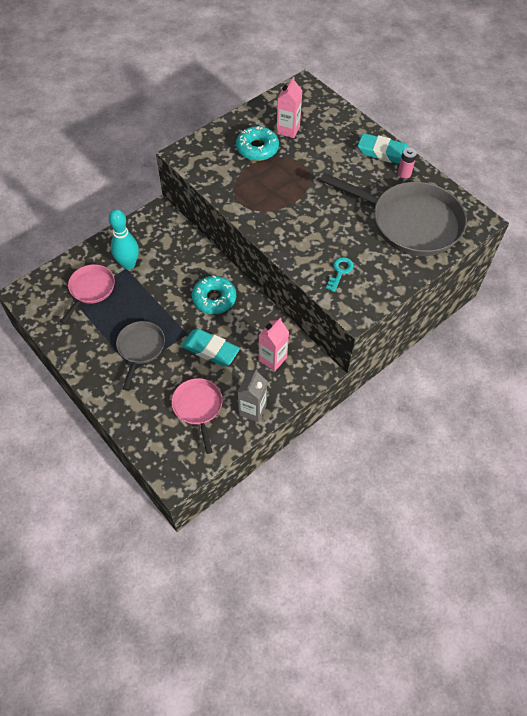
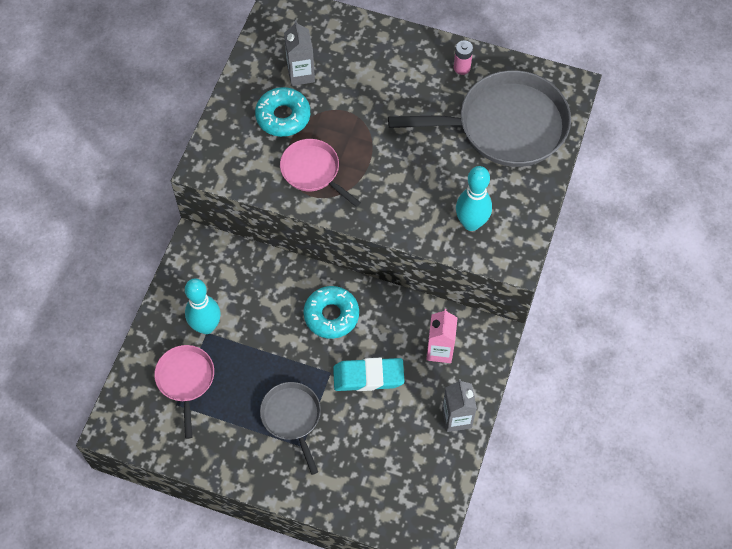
camera: 30 degrees left, 5 degrees up
(198, 407) = (400, 448): pink pan -> pink pan (313, 171)
(288, 130) = (301, 74): pink carton -> grey carton
(340, 272) = (471, 223): turquoise key -> turquoise bowling pin
(384, 153) = (424, 52): turquoise eraser -> none

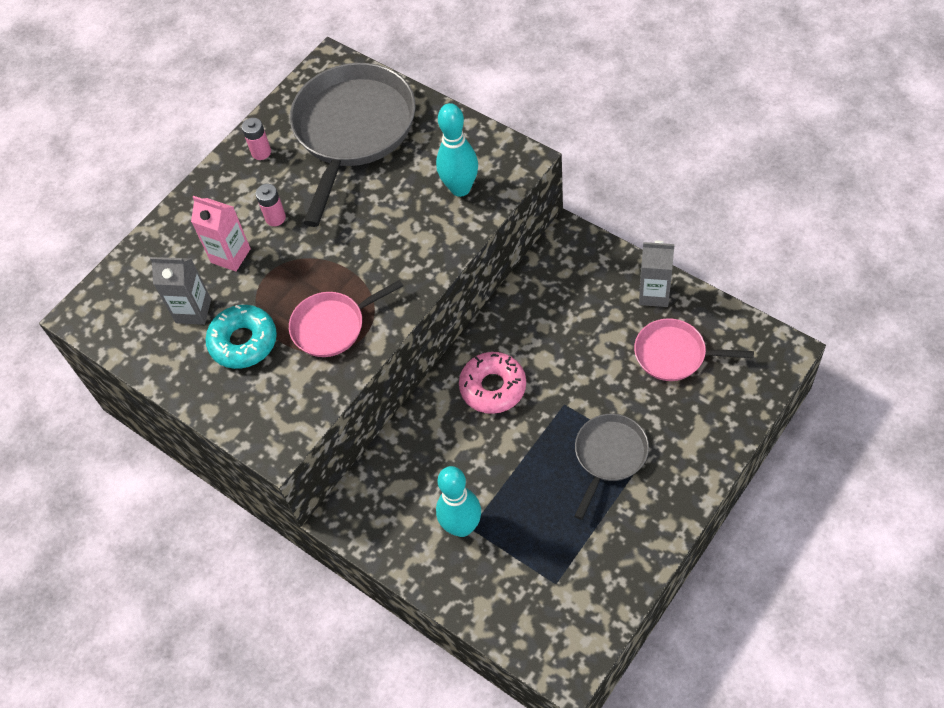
camera: 65 degrees left, 5 degrees down
(186, 380) = (527, 565): pink pan -> pink pan (674, 354)
(292, 417) = (609, 456): grey pan -> grey pan turned 120 degrees clockwise
(331, 315) = (493, 387): turquoise donut -> pink donut
(368, 377) = (581, 367): turquoise eraser -> none
(401, 99) = (275, 218): none -> pink battery
(440, 350) = (570, 291): pink carton -> pink carton (230, 255)

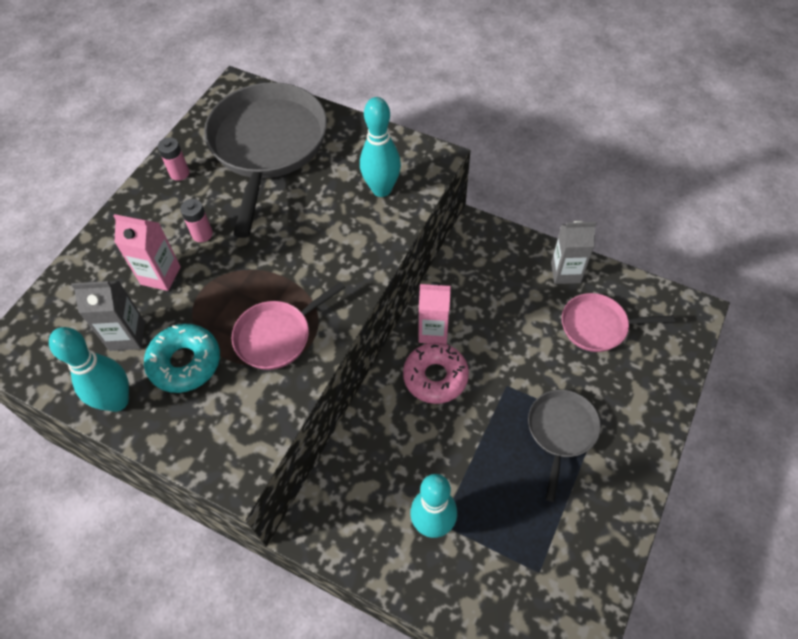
camera: 15 degrees left, 0 degrees up
(178, 370) = (117, 401): none -> turquoise bowling pin
(500, 341) = (433, 331): none -> pink carton

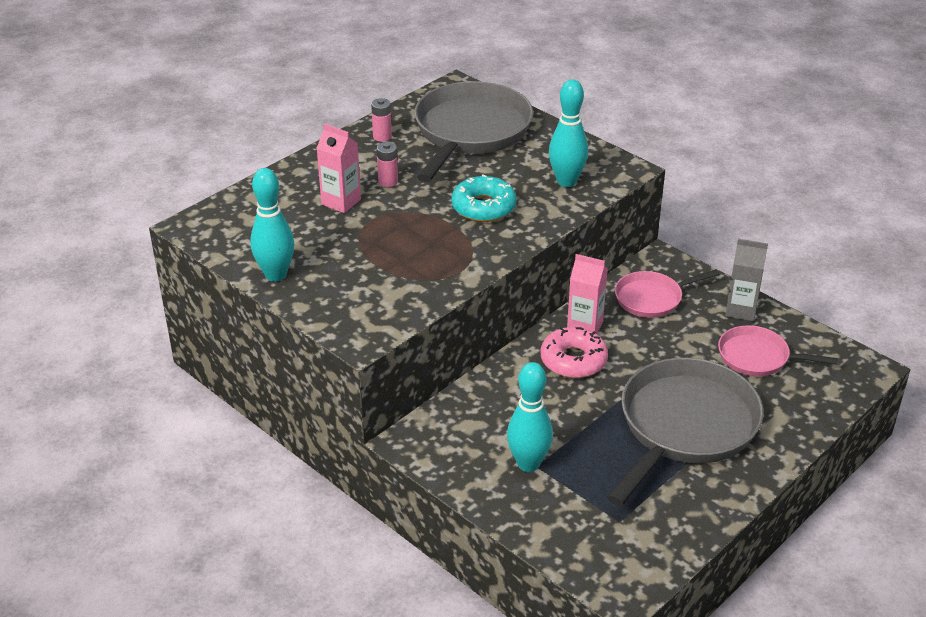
camera: 15 degrees right, 20 degrees down
(127, 336) = (298, 235): grey carton -> none
(185, 363) = (342, 262): turquoise donut -> turquoise donut (483, 207)
(277, 336) = (430, 261): pink pan -> pink pan (652, 298)
(561, 431) = (685, 427): grey pan -> grey pan, size x1.88

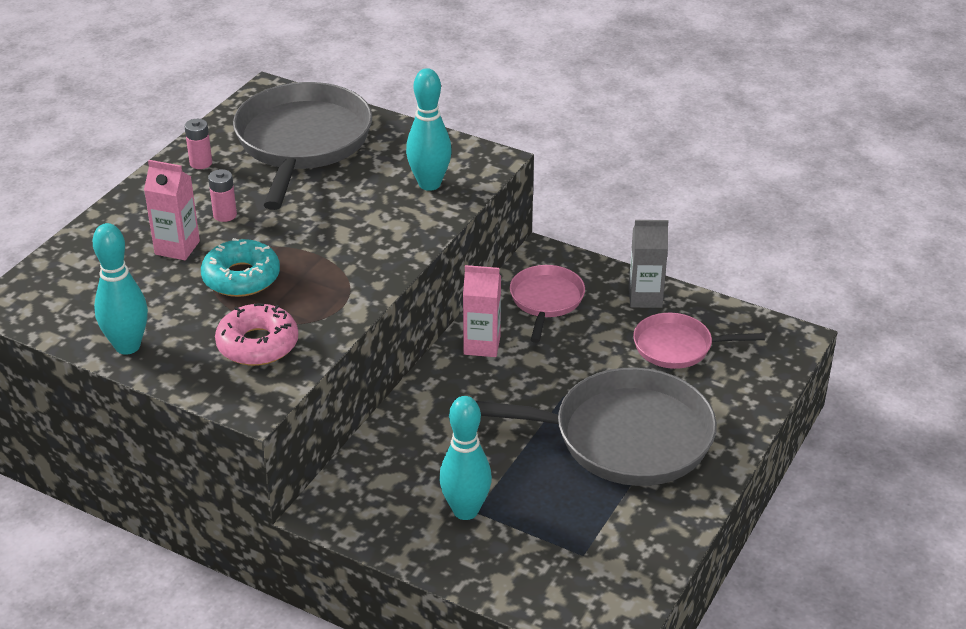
camera: 15 degrees left, 0 degrees up
(483, 207) = (345, 228): turquoise donut -> turquoise donut (241, 277)
(573, 360) = (480, 385): pink donut -> pink donut (257, 344)
(652, 298) = (546, 301): pink pan -> pink pan turned 135 degrees clockwise
(685, 427) = (622, 437): grey pan -> grey pan turned 75 degrees clockwise

